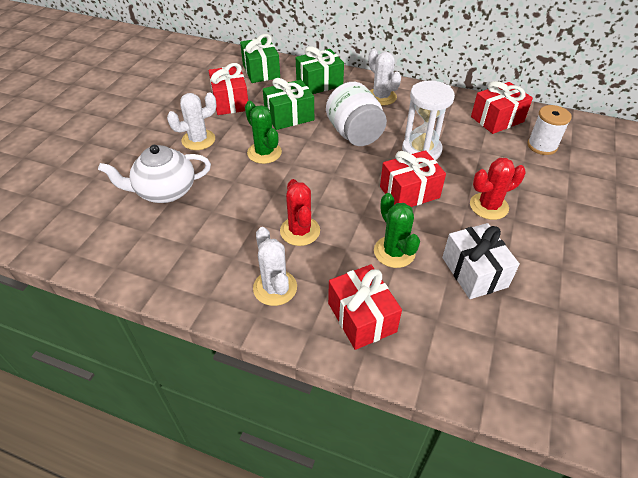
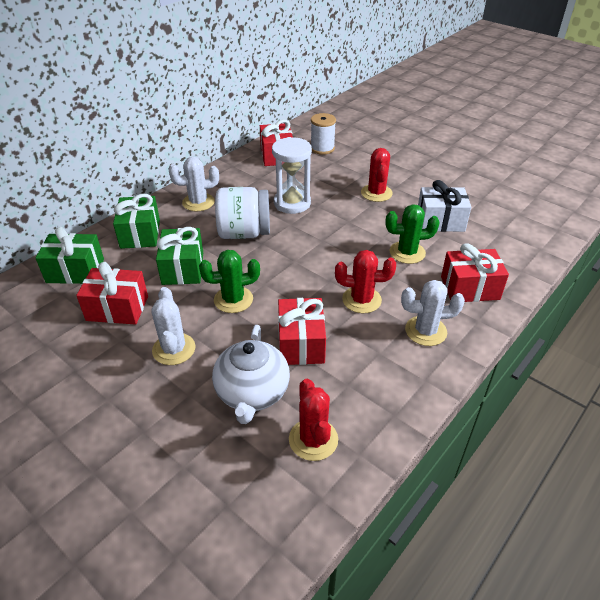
camera: 70 degrees left, 5 degrees down
(126, 236) = (313, 439): none -> red cactus
(409, 192) = (342, 225): red gift -> red gift (301, 343)

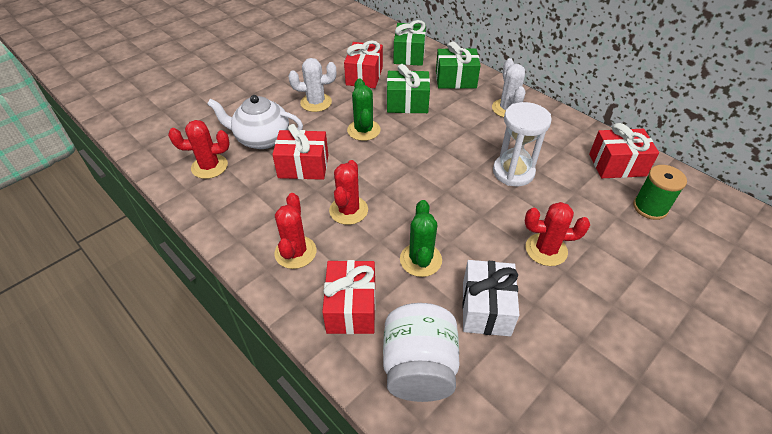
camera: 95 degrees right, 5 degrees up
(244, 233) = (457, 137): white jar -> white jar (419, 368)
(322, 148) = (650, 207): white spool -> green spool
(425, 331) = (295, 252): white cactus -> red cactus

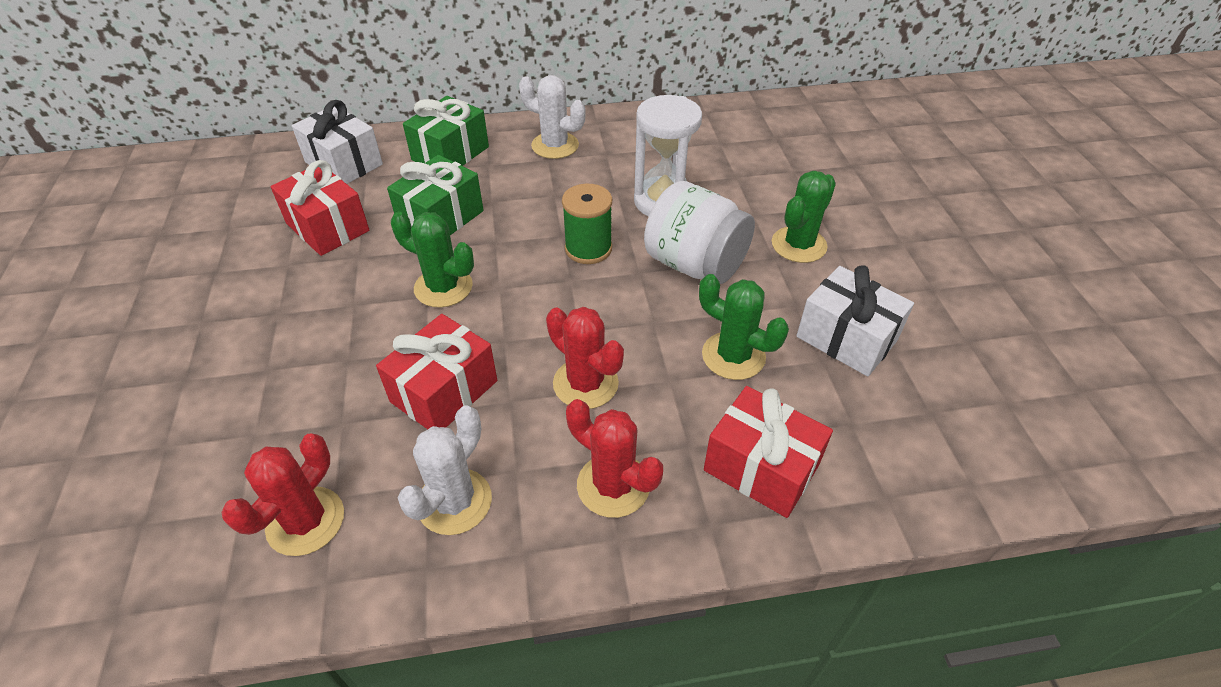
camera: 55 degrees left, 0 degrees up
(262, 139) = (321, 414): white teapot -> none
(316, 102) = (317, 307): white cactus -> white cactus (454, 501)
(409, 55) = (344, 163): green gift -> white gift
(419, 368) = (895, 445): white jar -> white jar (695, 264)
(546, 250) = (799, 245): red cactus -> green cactus
(617, 165) = (724, 128): red gift -> none
(650, 207) = (800, 144): green spool -> green spool (588, 249)

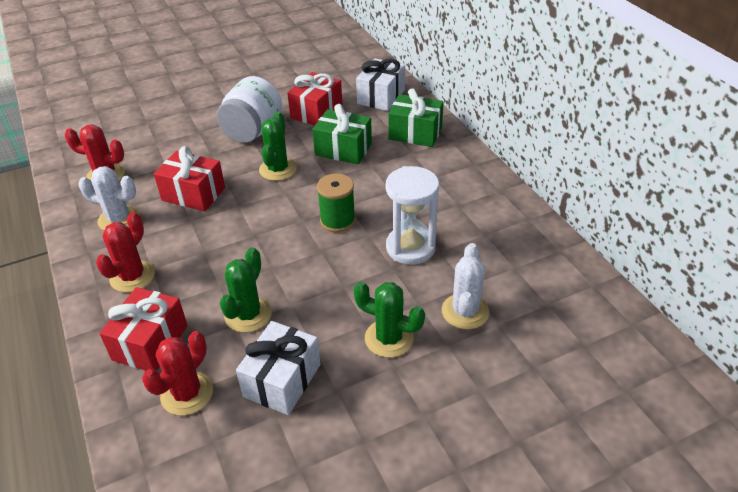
camera: 75 degrees right, 5 degrees down
(555, 145) = (453, 176): white cactus -> white cactus (465, 311)
(585, 383) = (209, 248): red cactus -> red cactus (187, 393)
(695, 264) = (340, 278): white jar -> white jar (253, 131)

